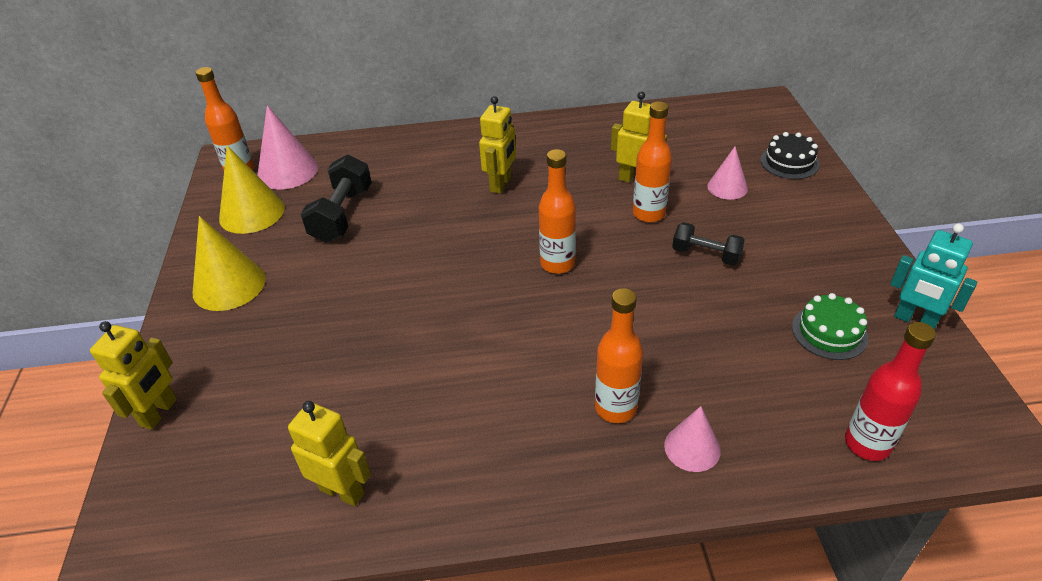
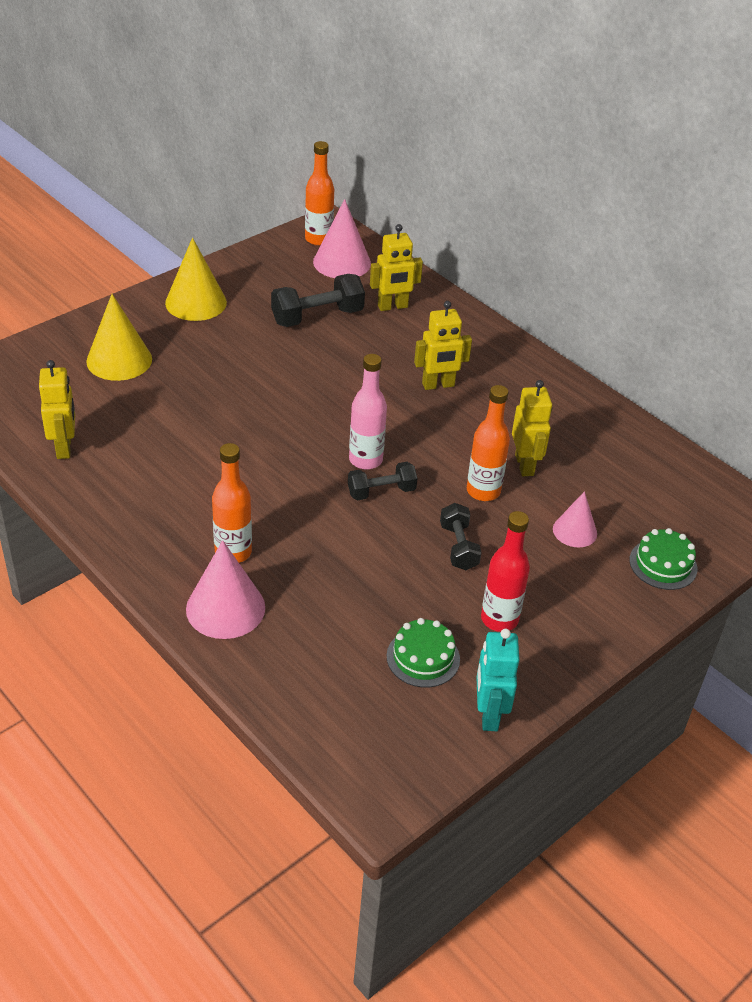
camera: 50 degrees right, 0 degrees up
(159, 412) = (65, 336): yellow robot -> yellow robot (392, 307)
(252, 213) = (278, 271): yellow cone -> yellow cone (119, 360)
(557, 264) = (365, 460): orange bottle -> pink bottle
(606, 271) = (381, 492): none -> black dumbbell
(692, 448) = (225, 608): pink cone -> pink cone, size x1.63
(789, 162) = (663, 564): black cake -> green cake
(867, 444) = (306, 712): red bottle -> red bottle (499, 619)

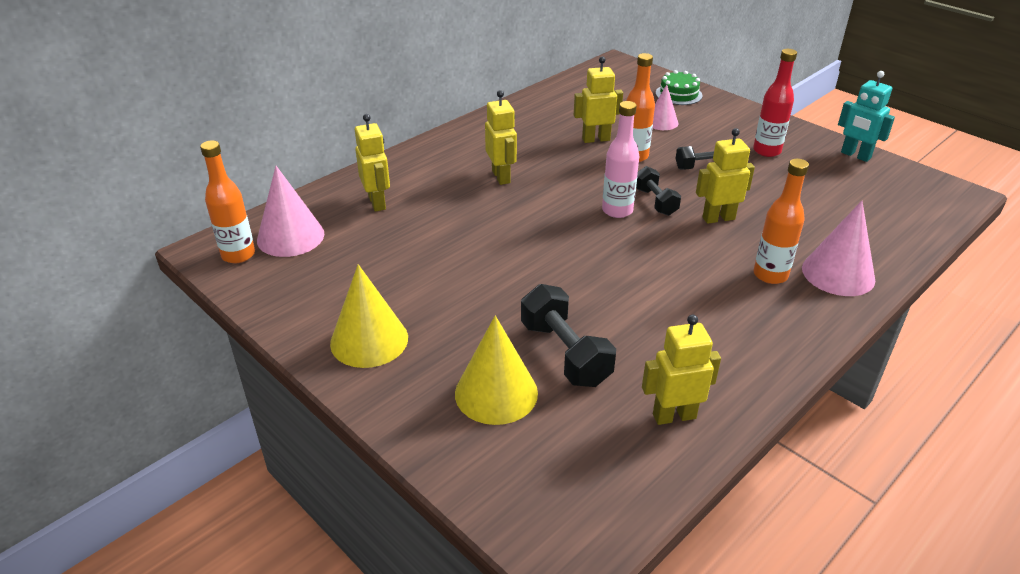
camera: 90 degrees left, 5 degrees down
(317, 317) = (397, 248): black dumbbell -> black dumbbell (565, 353)
(343, 536) = (718, 218): none -> yellow robot
(423, 657) = (824, 180): green cake -> none
(488, 714) = (855, 155): turquoise robot -> turquoise robot turned 45 degrees clockwise

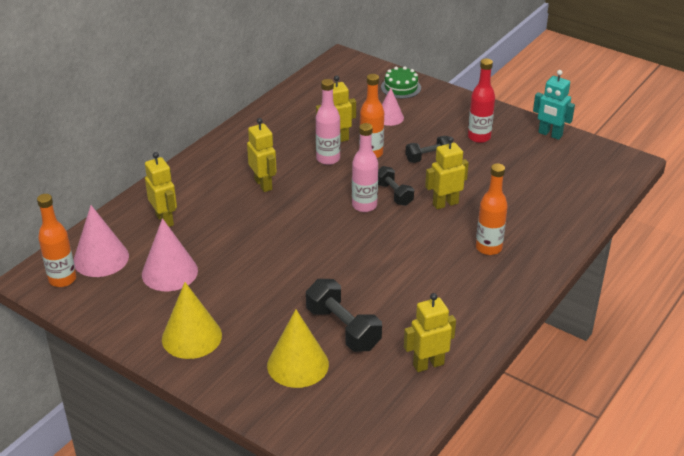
camera: 10 degrees left, 0 degrees up
(582, 157) = (328, 159): none -> pink bottle
(838, 273) = (539, 241): pink cone -> pink cone (169, 272)

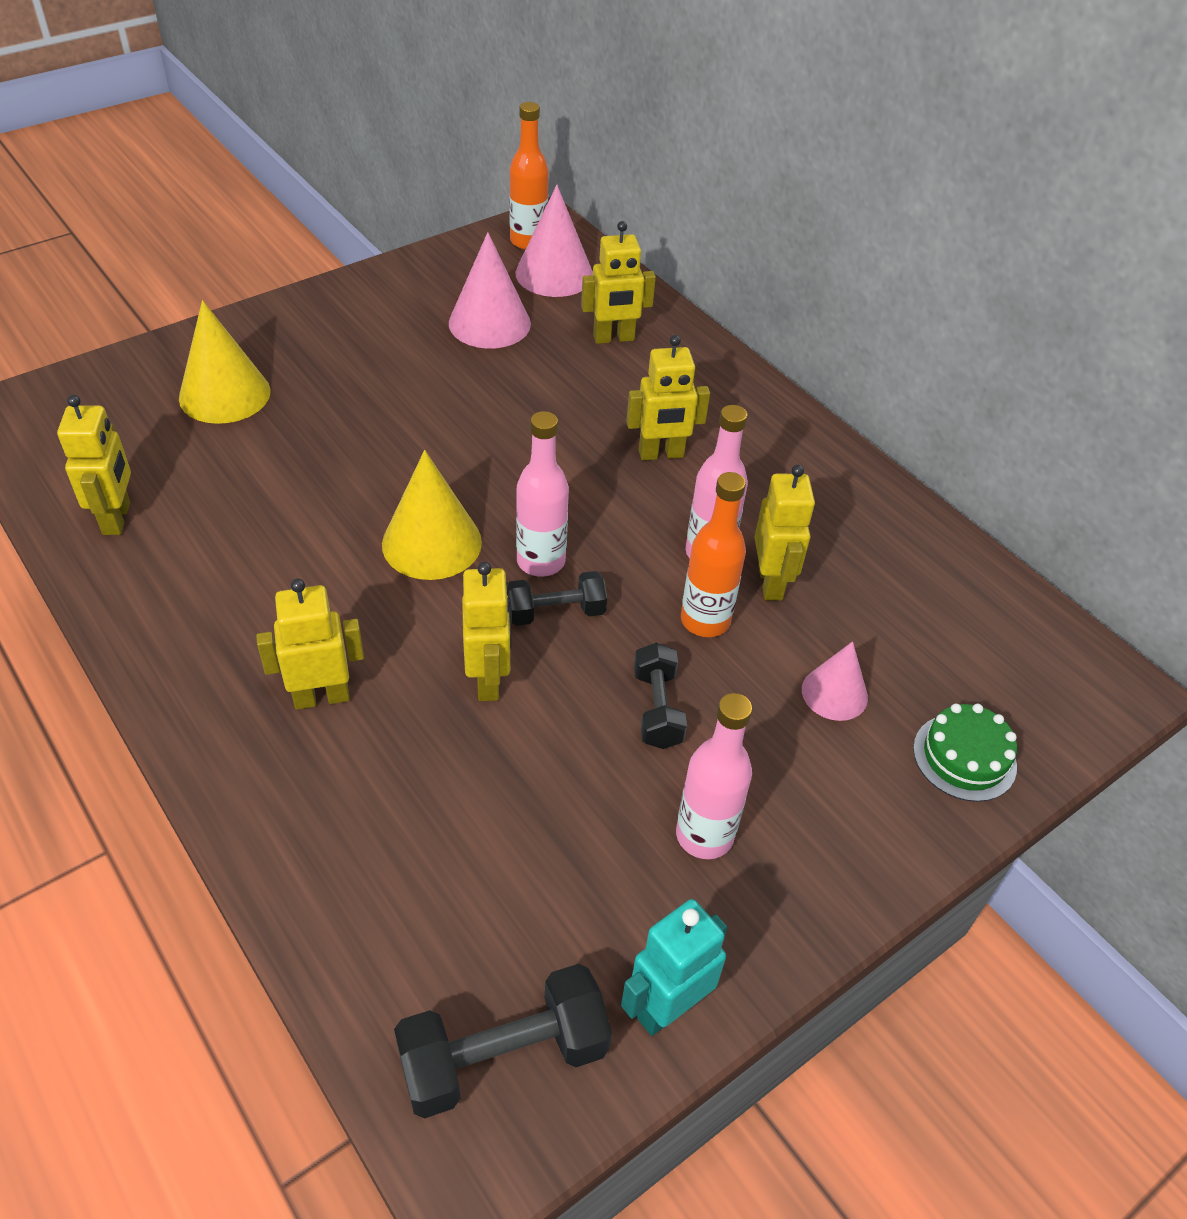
camera: 105 degrees right, 10 degrees up
(191, 337) = (347, 319): yellow cone -> yellow cone (432, 543)
(343, 329) = (258, 453): black dumbbell -> black dumbbell (503, 1056)
(479, 137) = (704, 835): red bottle -> pink bottle
(488, 248) = (321, 697): orange bottle -> yellow robot

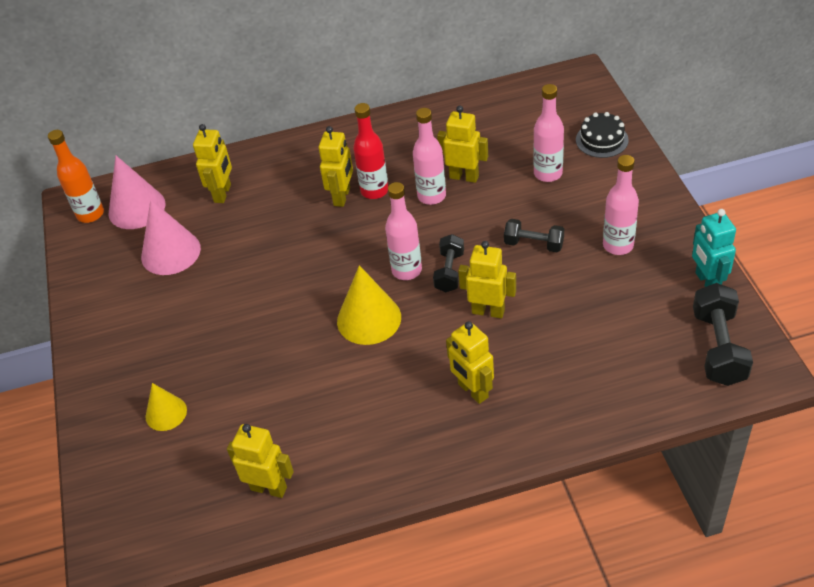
camera: 60 degrees left, 0 degrees up
(224, 394) = (166, 413): yellow cone -> yellow cone, size x0.61
(321, 697) = (472, 391): yellow robot -> yellow robot turned 45 degrees counterclockwise
(689, 485) = (374, 191): none -> red bottle
(705, 620) = (480, 210): orange bottle -> none
(834, 693) = (548, 173): pink cone -> pink bottle
(964, 757) = (602, 140): green cake -> black cake

